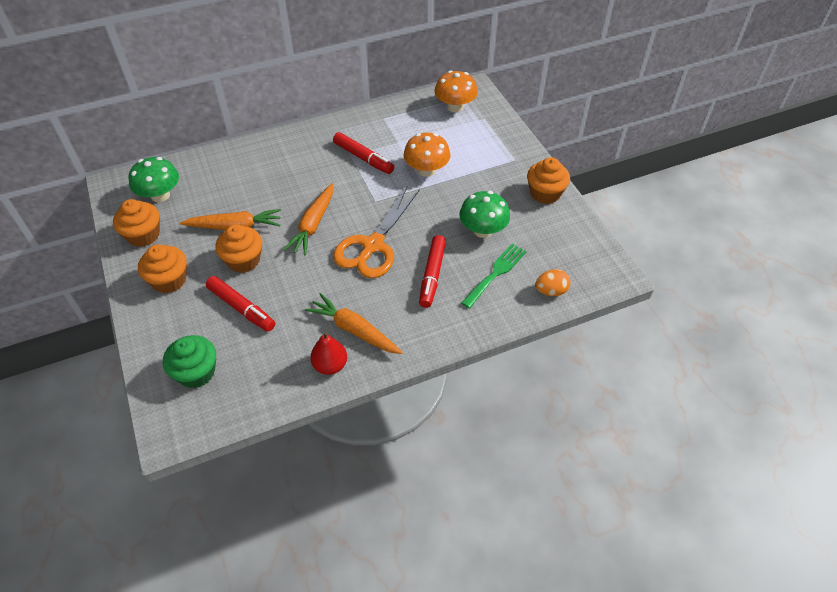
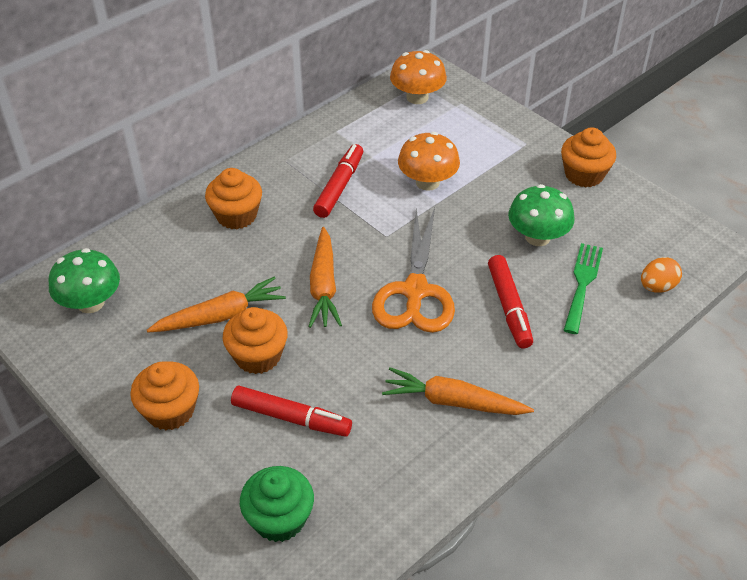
camera: 20 degrees left, 5 degrees down
(143, 235) = (98, 362): orange cupcake -> orange cupcake (236, 215)
(330, 365) = (449, 454): red pear -> none
(363, 158) = (339, 186): red marker -> red marker turned 90 degrees counterclockwise

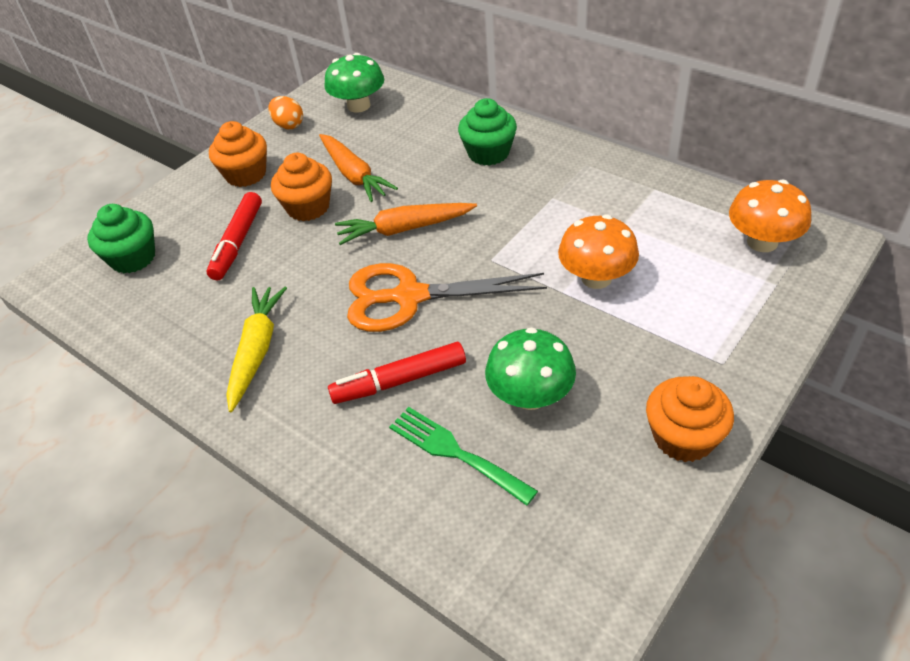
camera: 85 degrees right, 0 degrees up
(236, 215) = (488, 153): orange cupcake -> green cupcake
(339, 186) = (559, 210): red marker -> none
(453, 402) = (257, 351): orange carrot -> yellow carrot
(582, 283) = (455, 452): green fork -> green fork turned 150 degrees counterclockwise
(657, 287) = (467, 544): orange egg -> orange egg (288, 125)

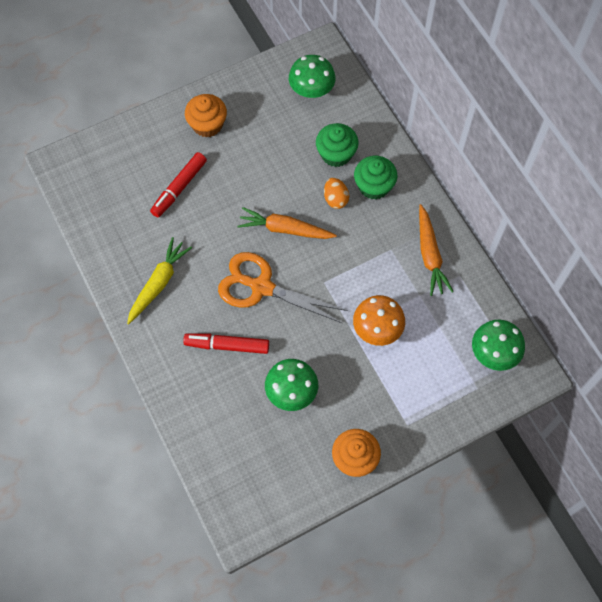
camera: 20 degrees right, 20 degrees up
(133, 258) = (112, 169): green cupcake -> green cupcake (336, 154)
(288, 125) = (255, 87): orange egg -> orange egg (335, 199)
(308, 207) = (234, 178): orange cupcake -> none
(354, 175) = (276, 162): orange carrot -> orange carrot (430, 255)
(455, 452) = (233, 406): green fork -> none
(762, 242) = (494, 353): orange mushroom -> green mushroom

